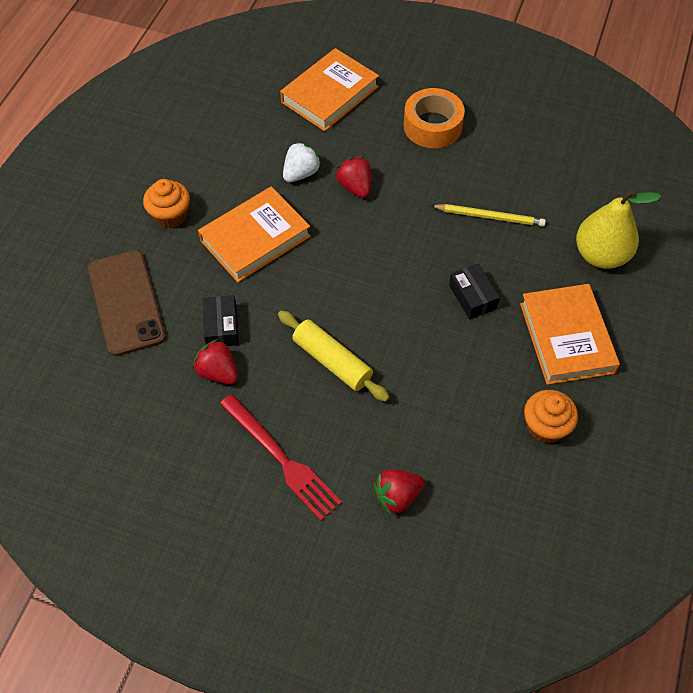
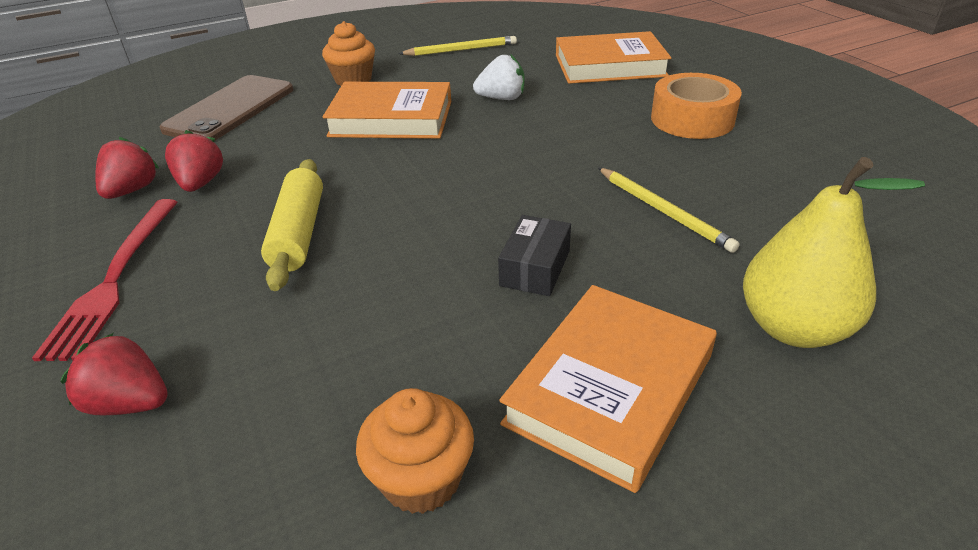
camera: 45 degrees right, 20 degrees down
(204, 133) = (461, 50): none -> yellow pencil
(221, 327) = (261, 157): black box -> none
(355, 187) = (539, 126): red strawberry -> red strawberry (132, 190)

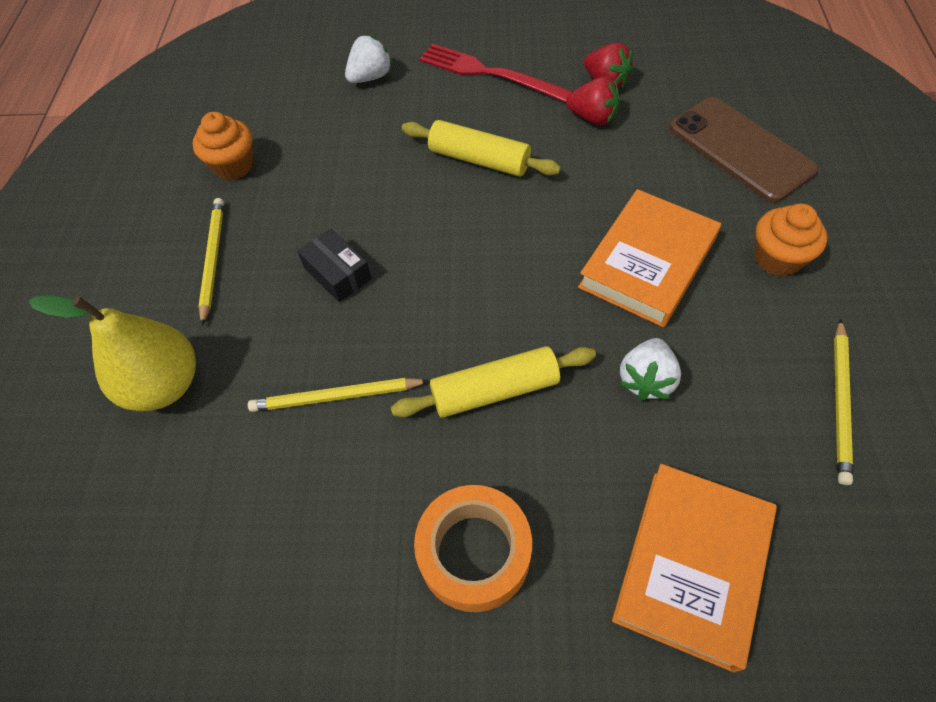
camera: 120 degrees right, 20 degrees up
(130, 403) = (370, 77): red strawberry -> white strawberry
(571, 145) = (495, 390): none -> yellow rolling pin
(610, 389) = (213, 259): orange book -> yellow pencil

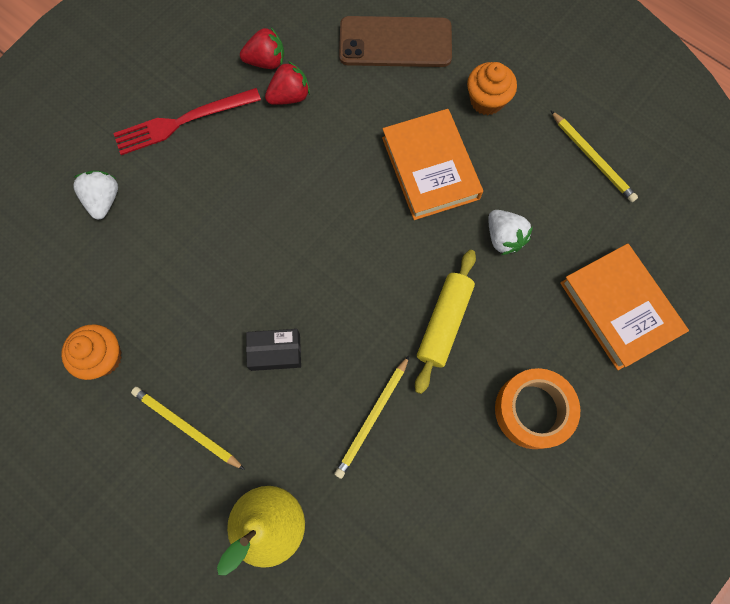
camera: 55 degrees left, 15 degrees up
(479, 159) = (259, 192): yellow rolling pin -> none

